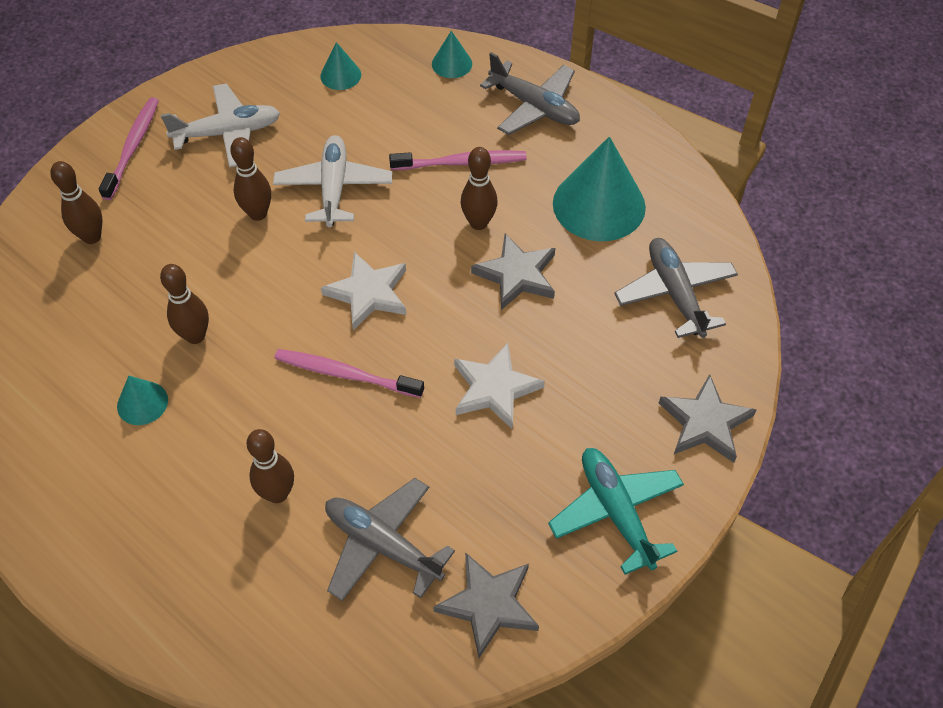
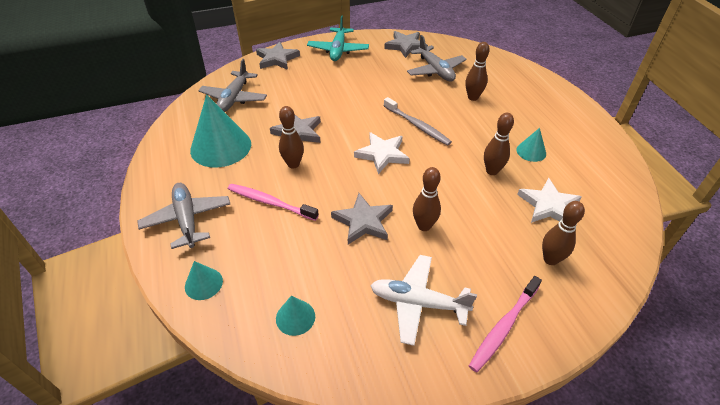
camera: 150 degrees left, 10 degrees down
(334, 188) = (363, 221): white plane -> grey star
(345, 374) = (417, 126): pink toothbrush -> grey toothbrush
(494, 388) = (351, 96): white star -> white star (548, 205)

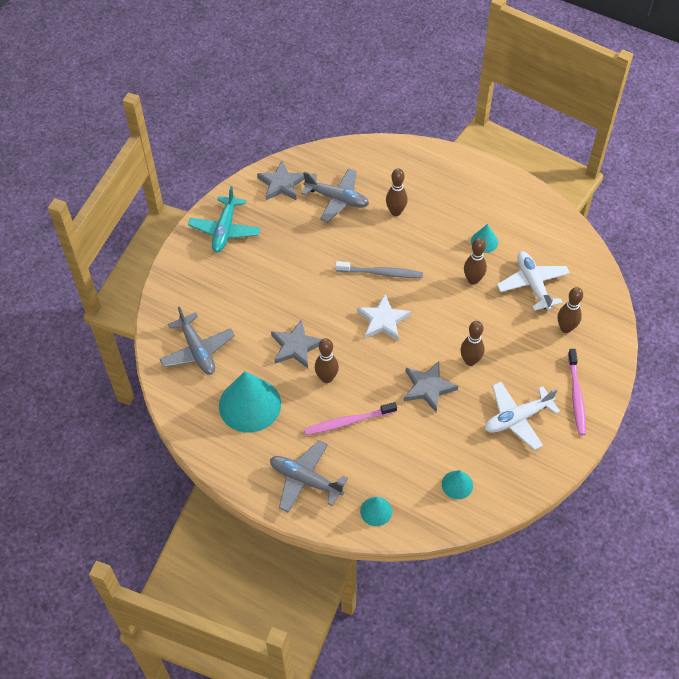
camera: 40 degrees left, 10 degrees up
(277, 59) = (180, 279): grey star -> none
(338, 50) = (225, 230): turquoise plane -> turquoise plane turned 45 degrees clockwise
(548, 205) = (533, 284): white star -> white plane

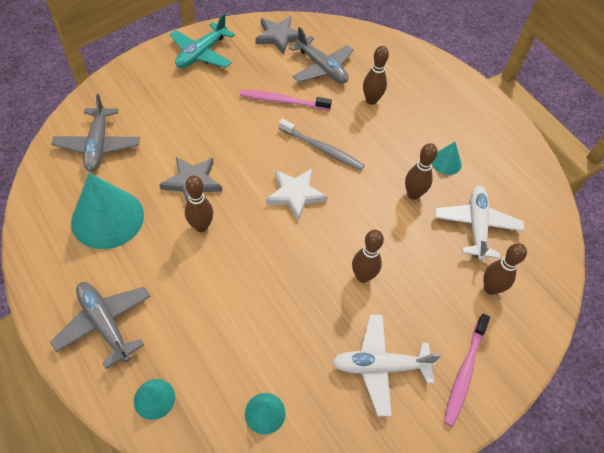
camera: 20 degrees right, 0 degrees up
(347, 422) = (191, 282): pink toothbrush -> pink toothbrush (282, 101)
(428, 387) = (300, 284): grey star -> none

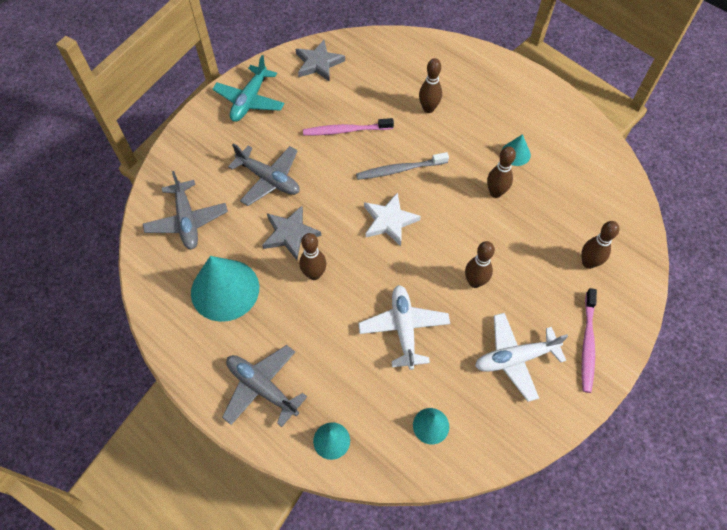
camera: 10 degrees left, 5 degrees up
(321, 68) = (371, 86): grey plane -> grey plane (269, 179)
(322, 149) = (399, 170): grey toothbrush -> grey toothbrush turned 150 degrees clockwise
(476, 226) = (560, 208): white plane -> white plane (404, 329)

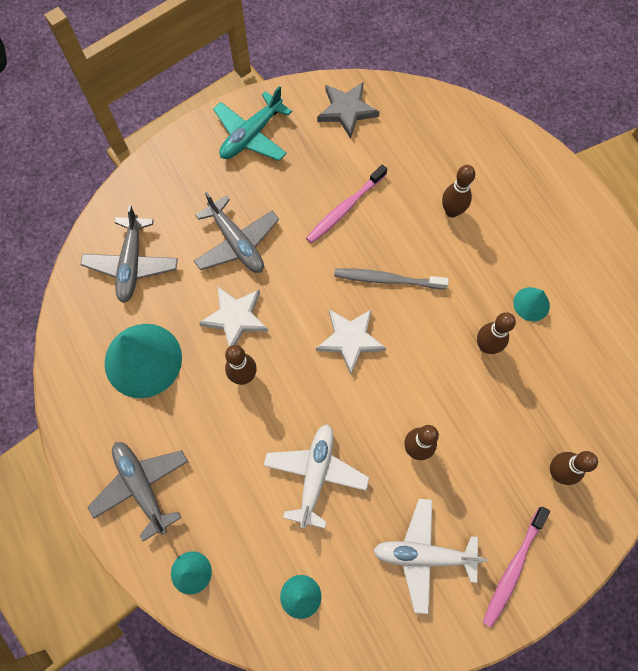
camera: 20 degrees right, 10 degrees up
(290, 234) = (235, 318): grey star -> white star
(345, 130) = (344, 209): pink toothbrush -> pink toothbrush turned 60 degrees counterclockwise

